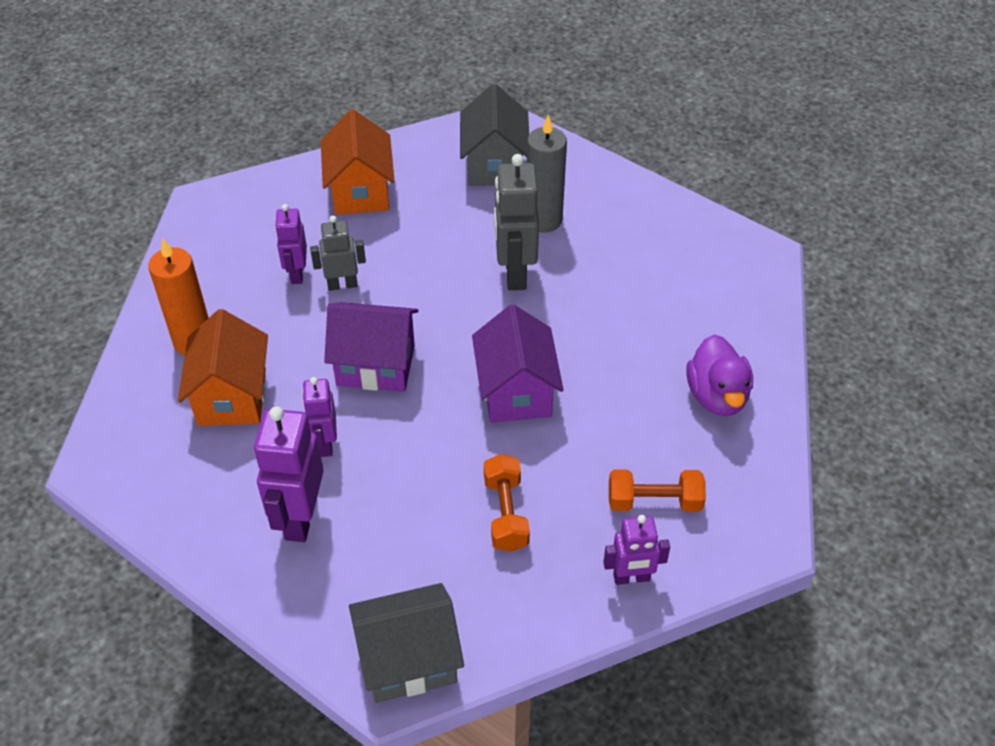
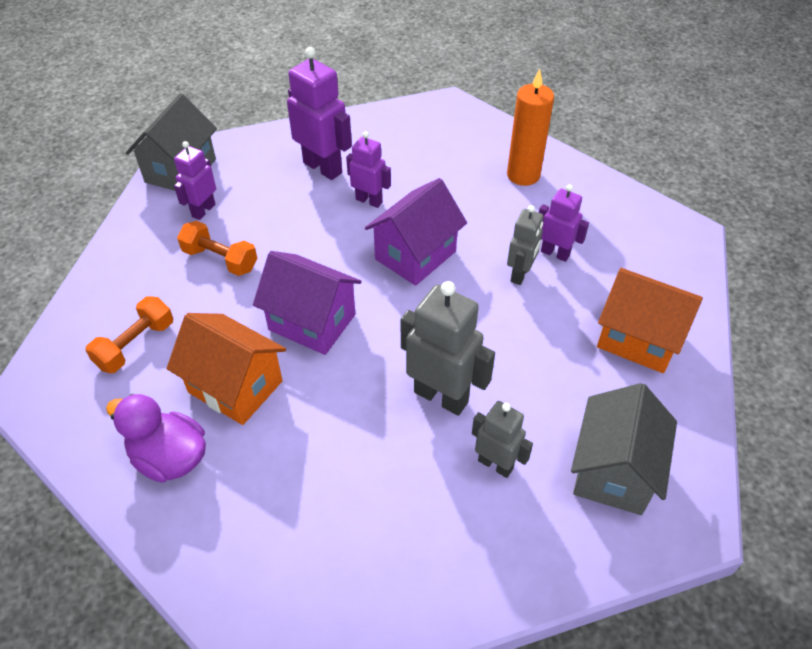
camera: 125 degrees right, 0 degrees up
(232, 397) = (453, 174): orange house -> orange house (235, 386)
(494, 165) = (613, 471): grey house -> grey house turned 75 degrees clockwise
(543, 220) = (495, 464): grey candle -> grey robot
(631, 578) = (103, 295): purple robot -> purple robot (203, 210)

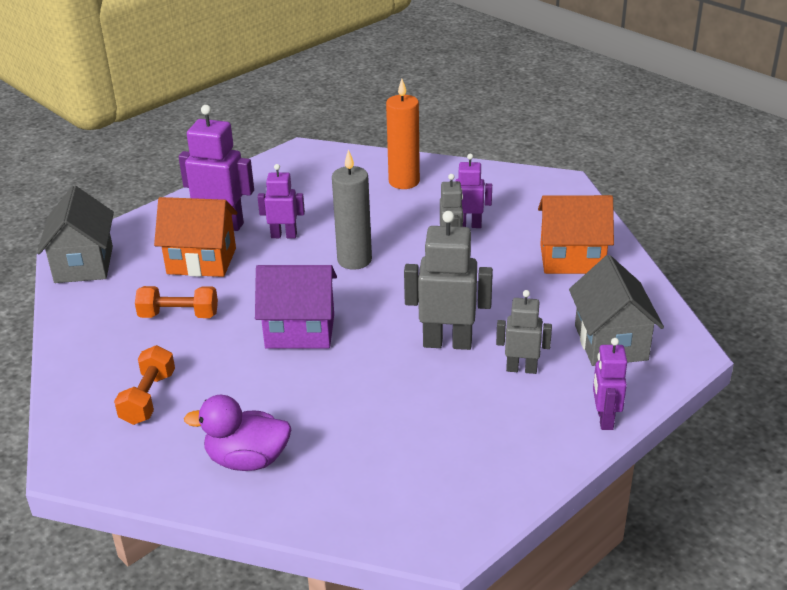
camera: 25 degrees left, 15 degrees down
(203, 210) = (132, 286): purple robot -> purple robot (604, 419)
(235, 386) = (267, 394): orange house -> orange house (201, 261)
(415, 255) = (354, 260): purple house -> grey candle

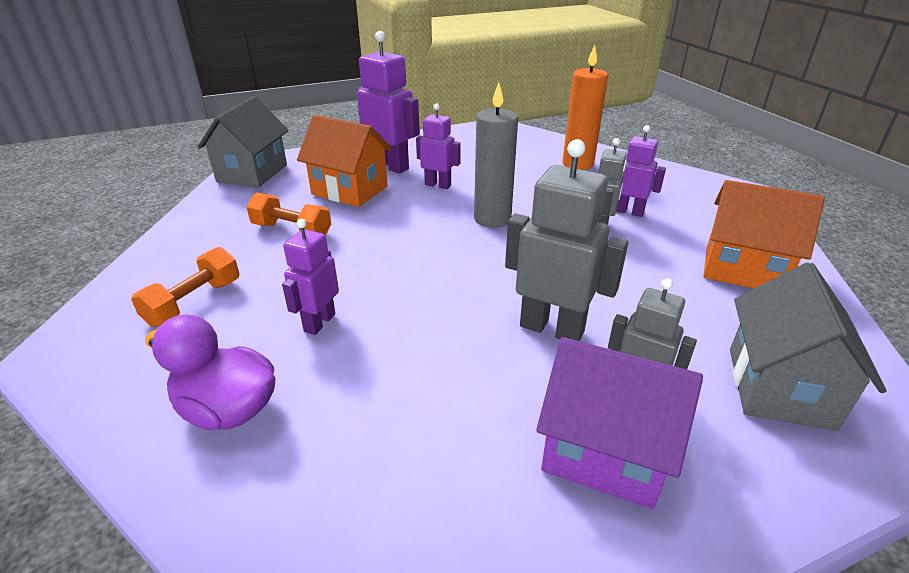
camera: 20 degrees right, 0 degrees up
(300, 331) = (394, 273): purple house -> purple house (604, 452)
(604, 419) = (748, 512): purple robot -> purple robot (319, 322)

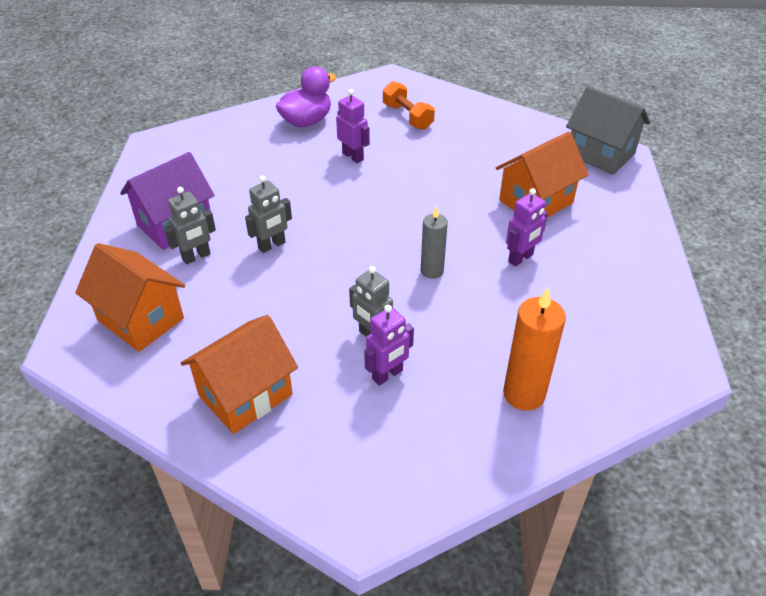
camera: 115 degrees right, 10 degrees up
(292, 231) = (476, 161): orange dumbbell -> none
(390, 166) = (582, 238): purple robot -> none
(492, 219) = (432, 271): grey candle -> grey candle, size x0.64
(552, 328) = (272, 245): grey robot -> grey robot, size x0.61
(779, 387) = (141, 319): grey house -> orange house

